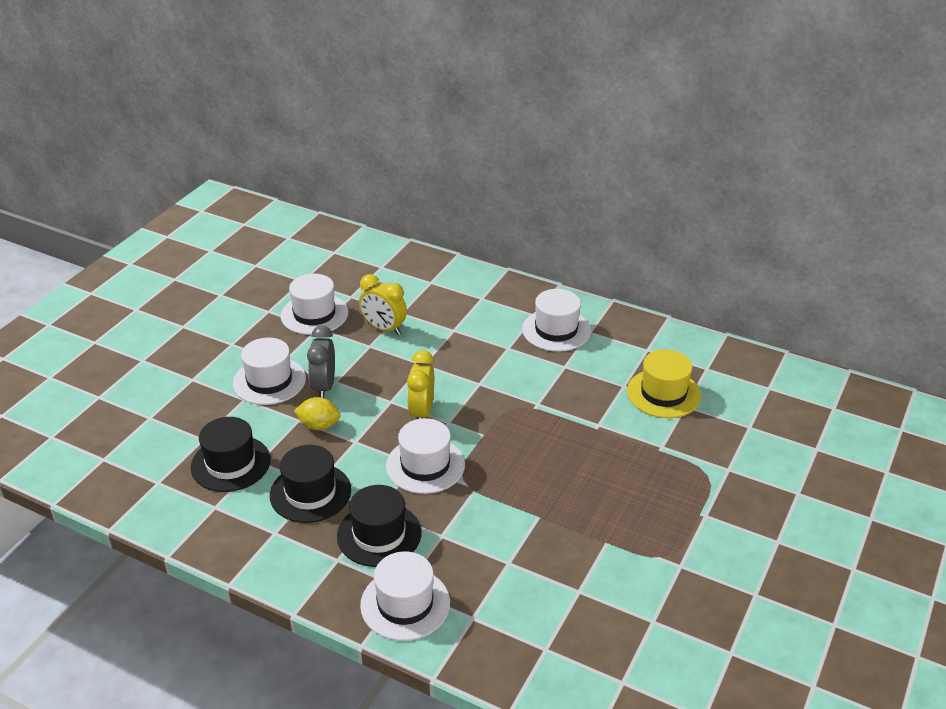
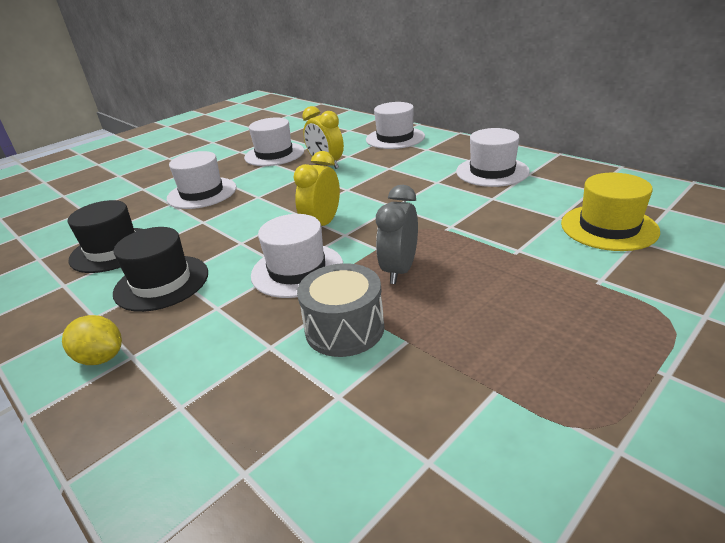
camera: 20 degrees right, 5 degrees down
(319, 425) = (217, 227): yellow lemon -> yellow lemon (101, 357)
(324, 386) = (245, 199): grey clock -> grey clock (399, 270)
(379, 534) = (199, 334): black hat -> none
(405, 604) = (166, 430): white hat -> white hat (395, 138)
(490, 513) = (344, 329): none -> grey drum

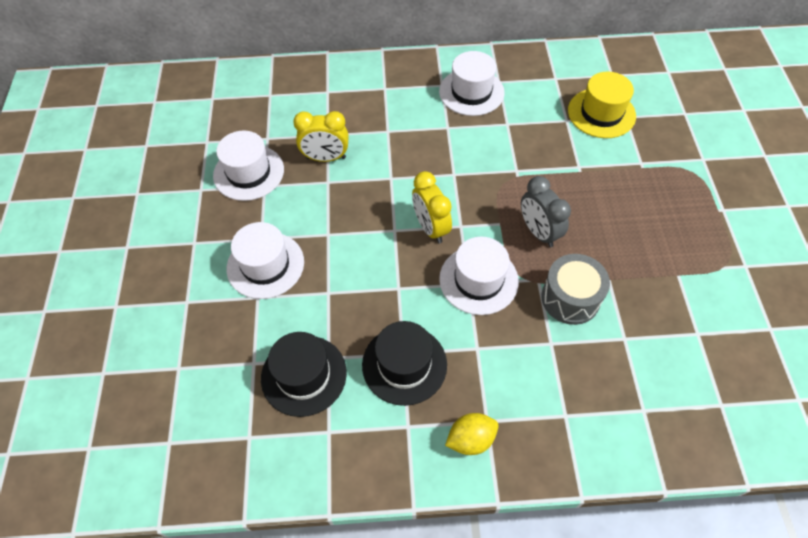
camera: 50 degrees left, 25 degrees up
(395, 138) = (335, 86): white hat -> none

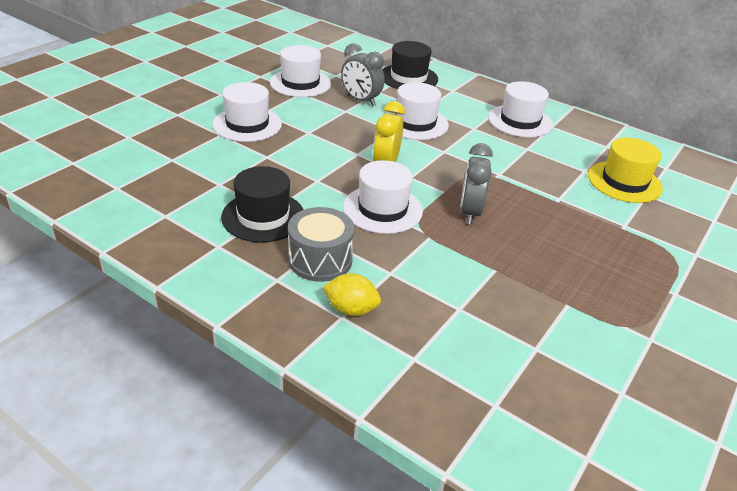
camera: 35 degrees right, 20 degrees down
(304, 375) = (192, 182): black hat -> black hat (408, 77)
(326, 158) = (361, 100): yellow clock -> grey clock
(398, 155) = (415, 123): none -> white hat
(471, 439) = (250, 280): yellow lemon -> yellow lemon (351, 309)
(570, 298) = (444, 260): grey drum -> grey drum (320, 260)

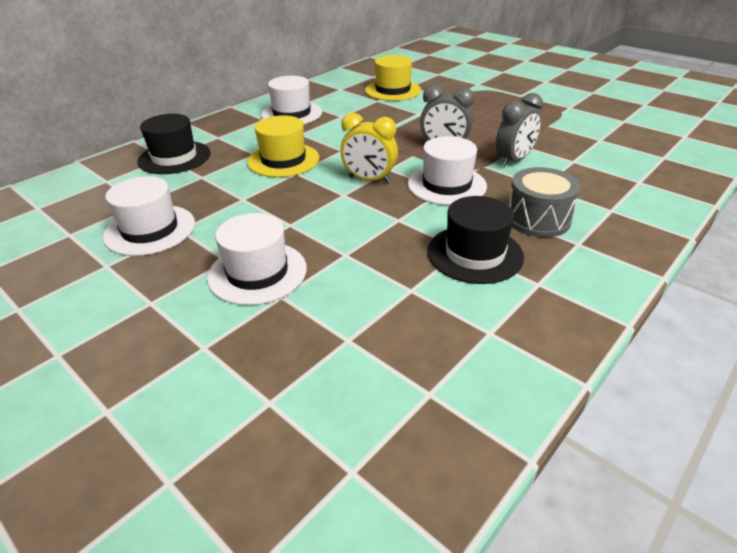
camera: 80 degrees left, 0 degrees up
(351, 309) = (599, 205): yellow lemon -> none
(361, 100) = (220, 188): grey clock -> grey clock (514, 160)
(415, 123) = (283, 160): white hat -> yellow hat

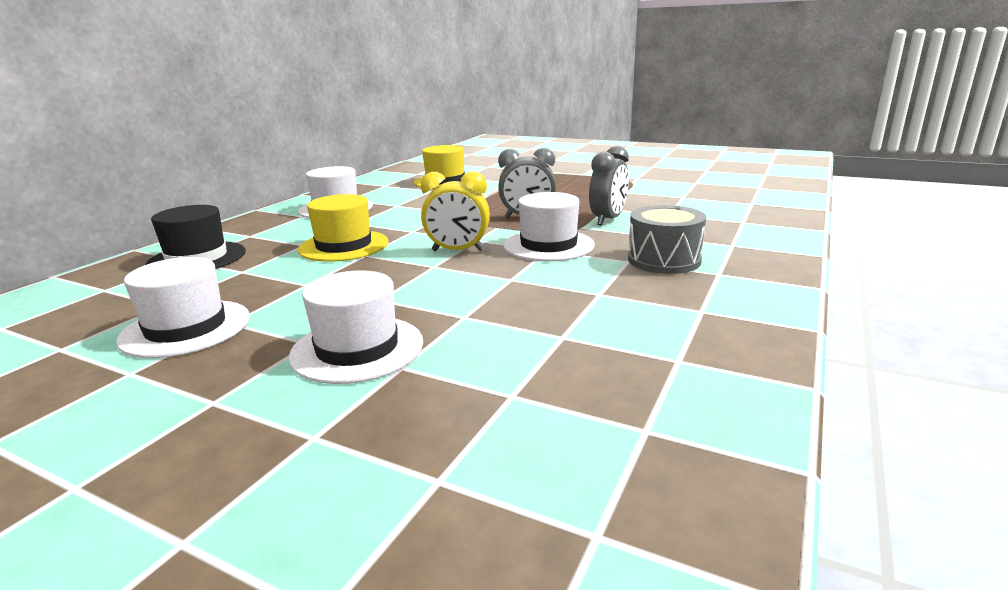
camera: 15 degrees left, 15 degrees down
(474, 254) = (615, 296): black hat -> none

